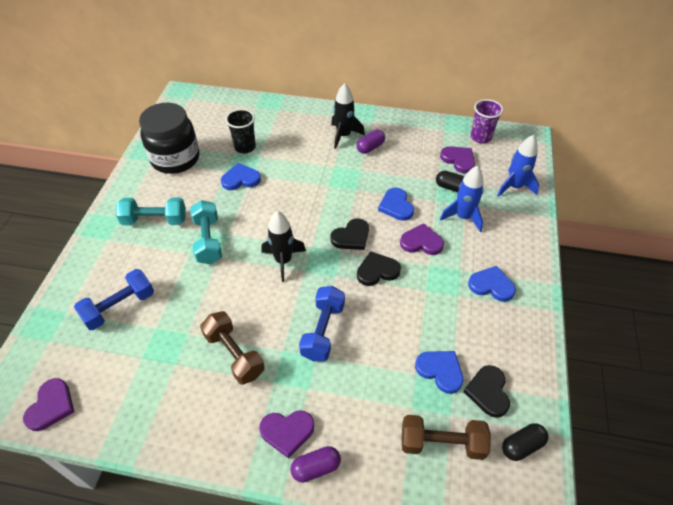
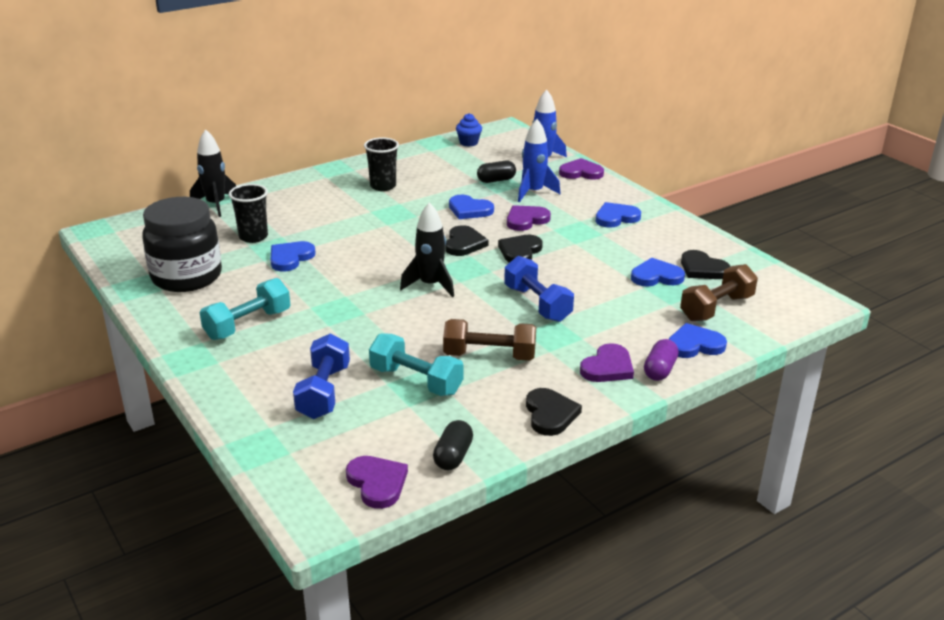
camera: 45 degrees left, 20 degrees down
(199, 441) = (550, 414): none -> black heart
(208, 240) = (333, 309): turquoise dumbbell -> turquoise dumbbell (416, 381)
(343, 136) = (343, 189): black rocket -> black rocket (216, 205)
(370, 147) = (383, 186): purple capsule -> black cup
(373, 466) = (694, 345): none -> blue heart
(458, 160) = (473, 163): purple heart -> purple heart (581, 172)
(481, 137) = (468, 143): purple cup -> blue cupcake
(522, 445) = (762, 280): black capsule -> black capsule (453, 456)

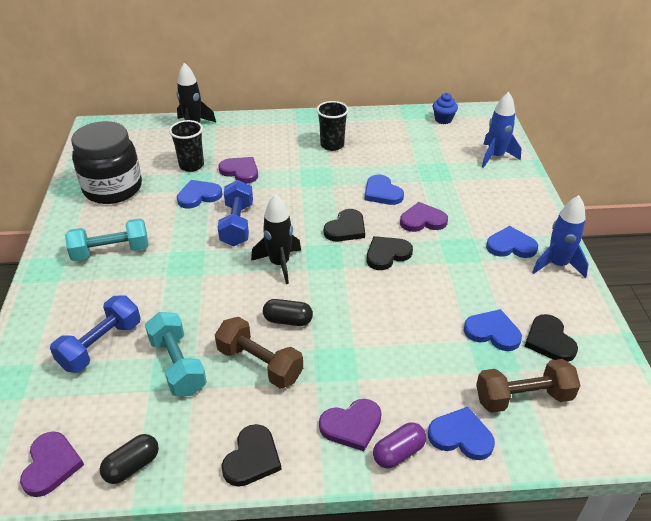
camera: 30 degrees right, 10 degrees up
(496, 180) = (433, 167): black capsule -> black capsule (288, 320)
(533, 192) = (456, 191): blue rocket -> blue rocket (557, 265)
(537, 304) = (351, 321): blue dumbbell -> blue dumbbell (237, 224)
(581, 172) = (520, 182): purple heart -> purple heart (240, 171)

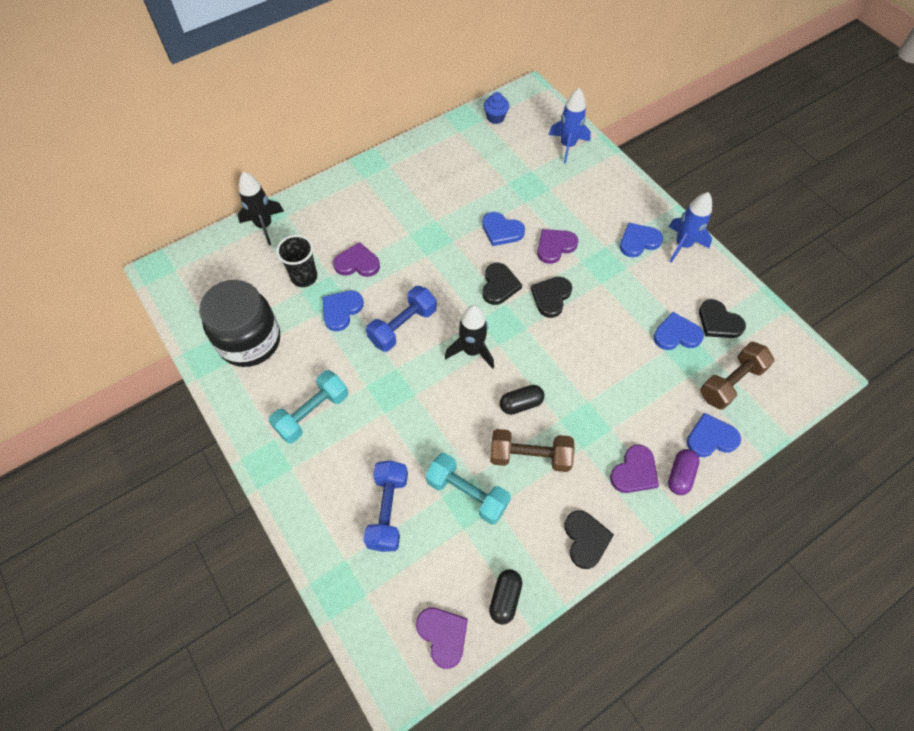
camera: 30 degrees left, 20 degrees up
(237, 224) = (403, 326): blue dumbbell -> blue dumbbell turned 75 degrees clockwise
(332, 145) = (418, 193): black cup -> none

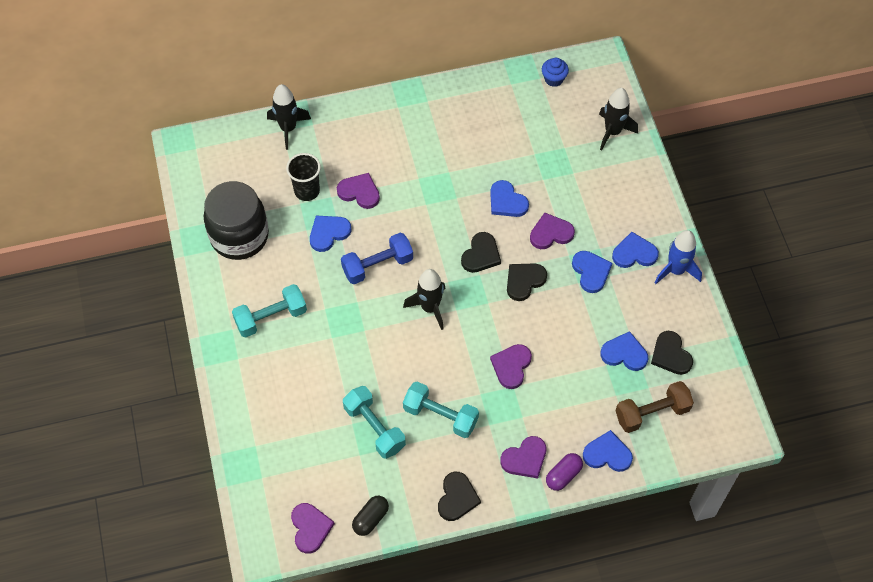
camera: 20 degrees right, 0 degrees up
(388, 510) = (304, 419): blue dumbbell -> none
(521, 404) = (452, 369): black capsule -> none
(530, 456) = (440, 416): brown dumbbell -> turquoise dumbbell
(567, 146) = (612, 132): blue rocket -> black rocket
(577, 382) = (511, 366): none -> purple heart
(608, 270) = (591, 272): none -> blue heart

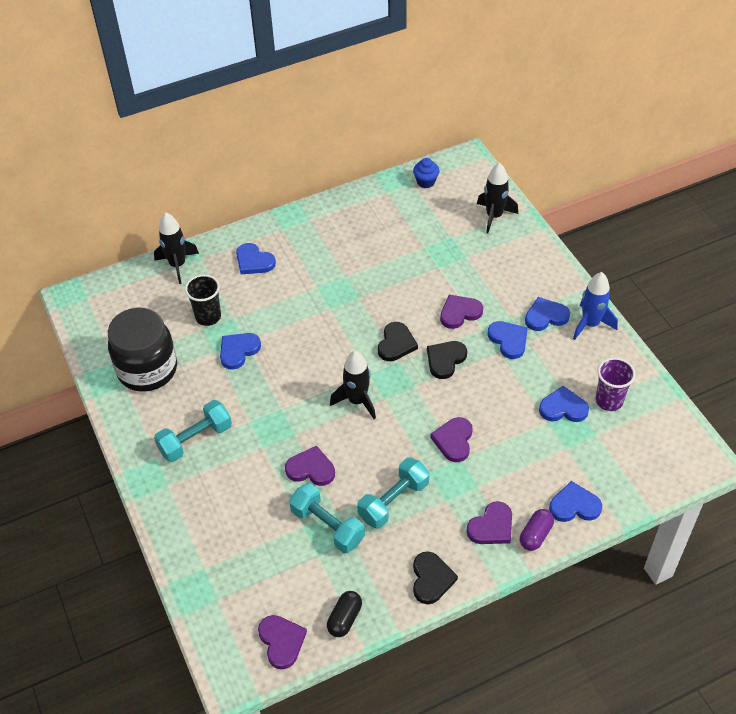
camera: 10 degrees left, 10 degrees down
(359, 192) = (261, 309): purple heart -> purple heart (311, 469)
(377, 265) = (295, 371): blue dumbbell -> none
(440, 416) = (393, 501): turquoise dumbbell -> turquoise dumbbell turned 60 degrees counterclockwise
(507, 201) = (409, 292): blue heart -> blue heart (254, 261)
(652, 413) = (607, 458): brown dumbbell -> none
(670, 355) = (609, 401): black heart -> purple cup

